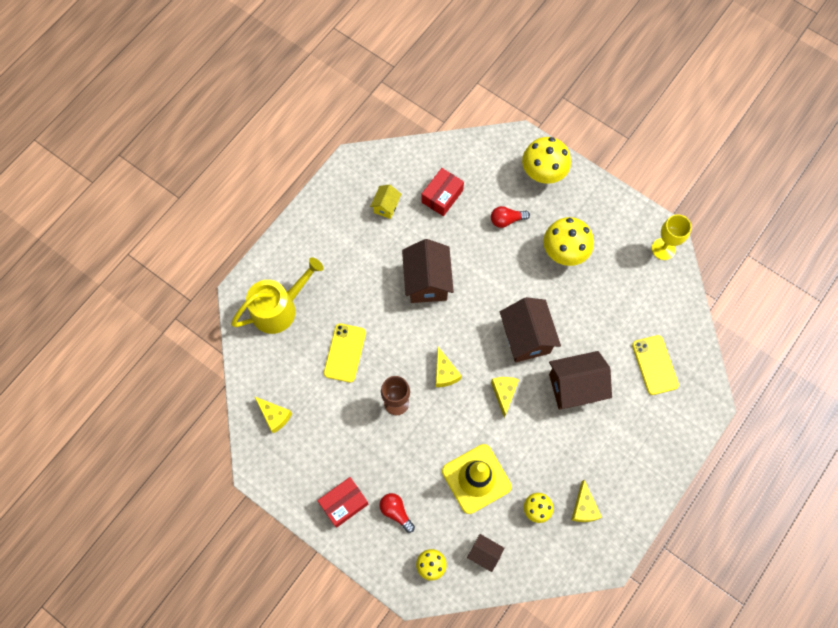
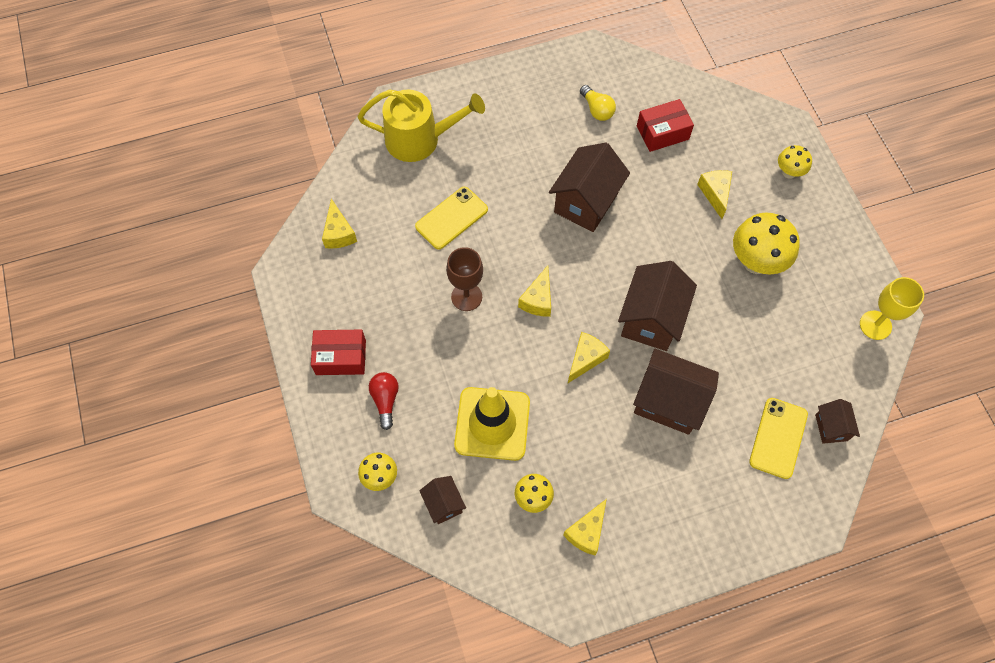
camera: 35 degrees right, 5 degrees down
(386, 206) = (597, 109): yellow house -> yellow light bulb
(506, 220) = (715, 194): red light bulb -> yellow cheese
(543, 174) = (789, 172): yellow mushroom -> yellow mushroom, size x0.55
(680, 336) = (831, 427): none -> brown house

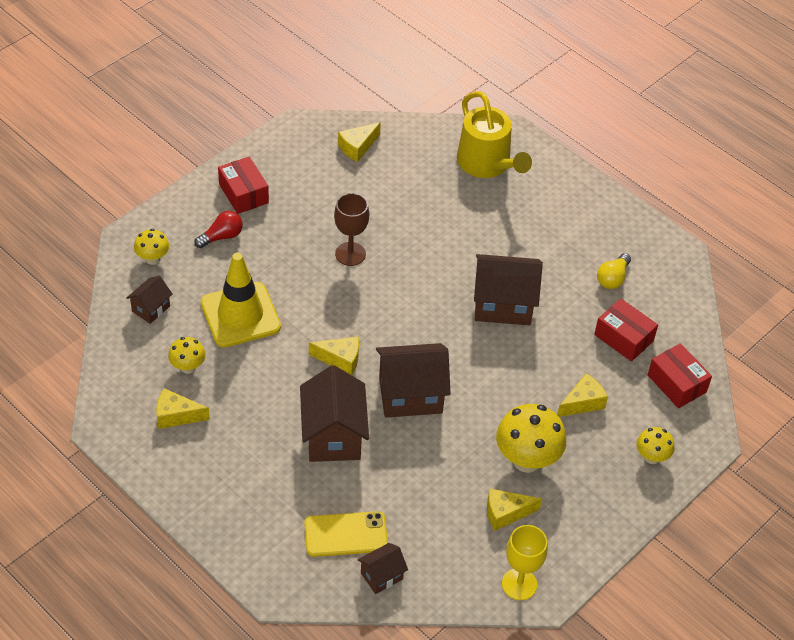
camera: 60 degrees right, 15 degrees down
(451, 218) = (421, 215): yellow phone -> none
(538, 299) = (379, 305): yellow cheese -> yellow cheese (506, 513)
(725, 119) = (676, 383): none -> red box

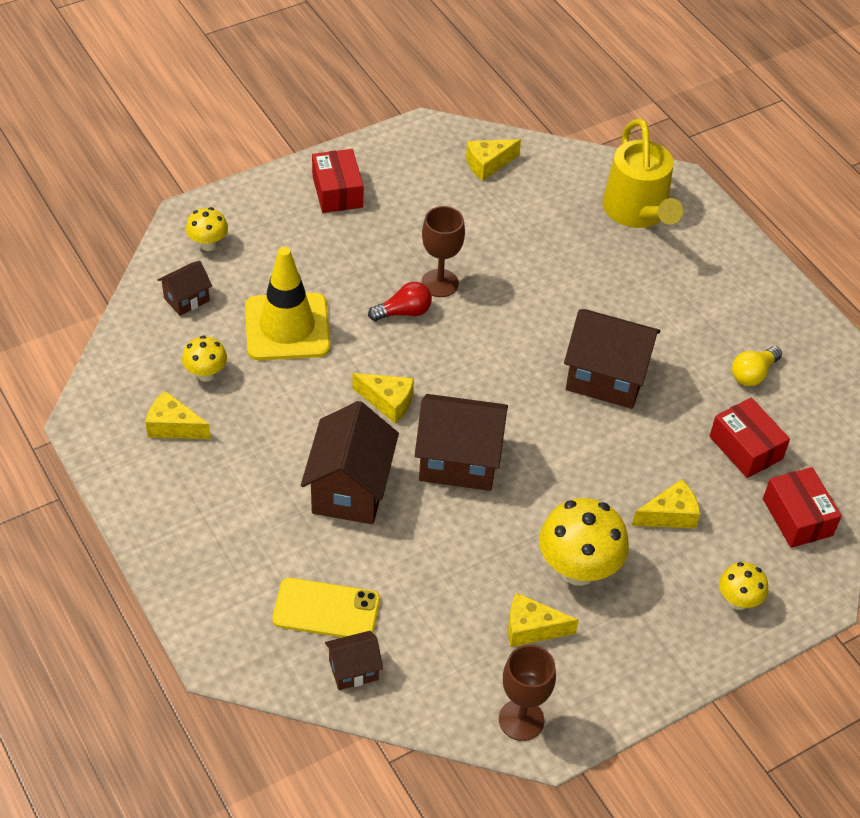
camera: 15 degrees right, 0 degrees up
(221, 237) = (295, 235): red light bulb -> red light bulb (403, 312)
(519, 584) = (521, 720): yellow goblet -> brown goblet

